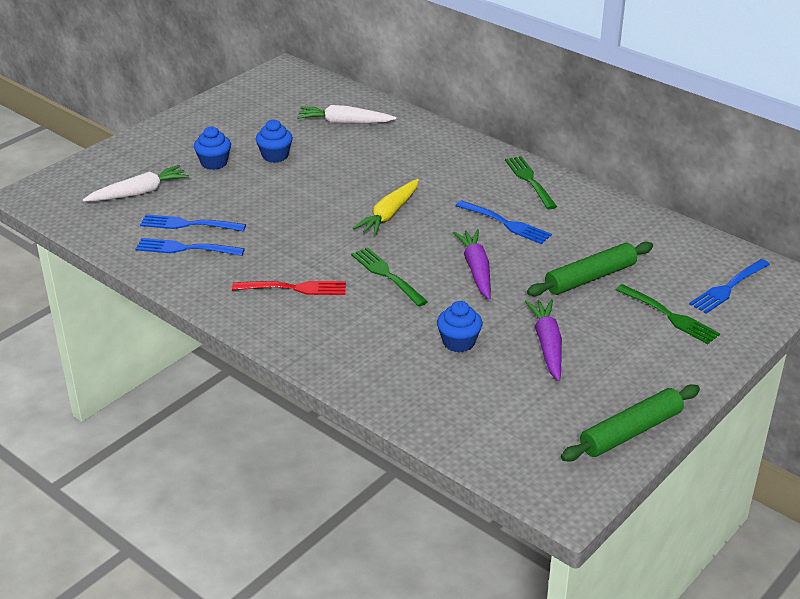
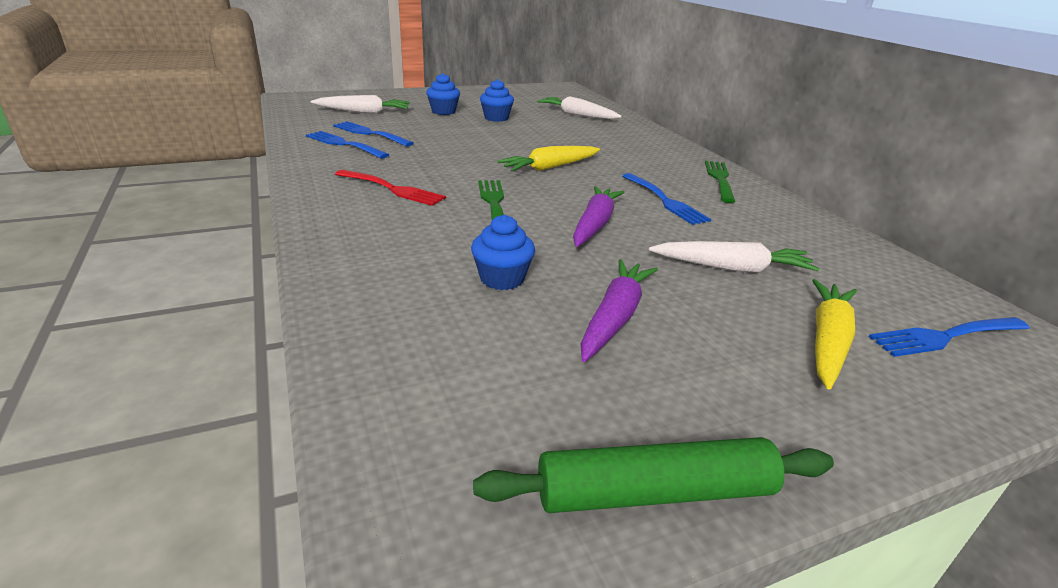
camera: 25 degrees right, 5 degrees down
(590, 277) = (732, 268): green rolling pin -> white carrot
(669, 316) = (827, 341): green fork -> yellow carrot

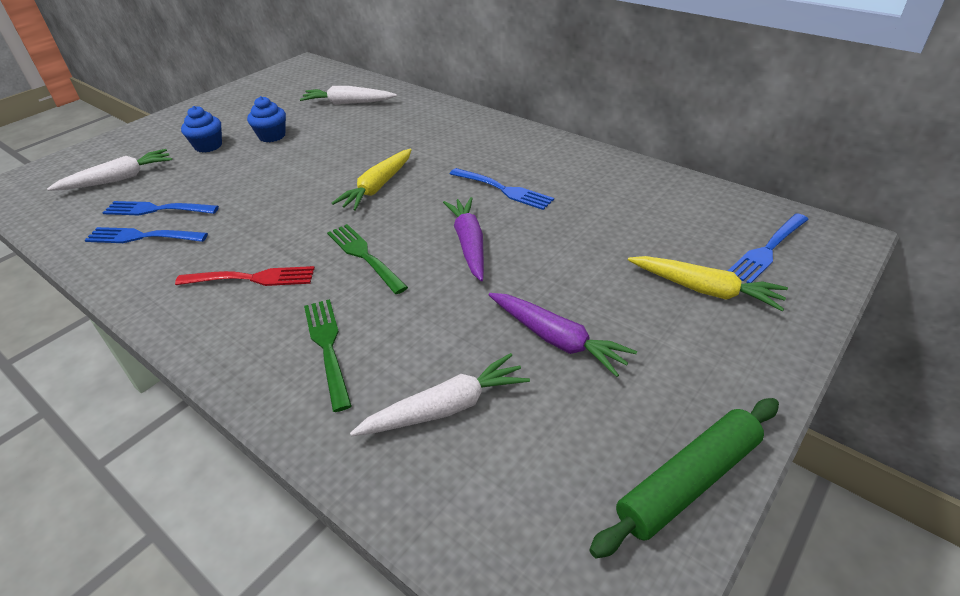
camera: 25 degrees left, 10 degrees up
(502, 279) = (442, 342): blue cupcake -> none
(615, 317) = (557, 339): purple carrot -> purple carrot turned 135 degrees clockwise
(720, 179) = (528, 145): green fork -> green fork (328, 348)
(732, 268) = (602, 246): white carrot -> white carrot (446, 408)
(827, 341) = (705, 290): yellow carrot -> yellow carrot turned 120 degrees clockwise

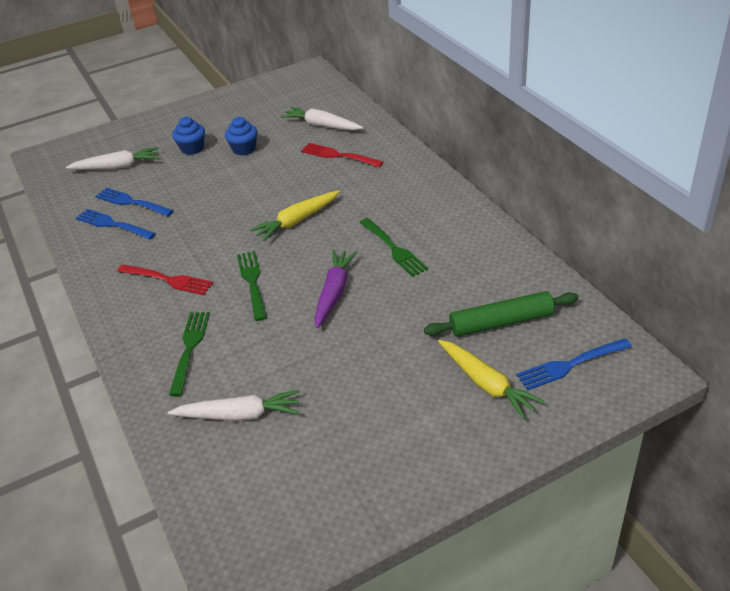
camera: 25 degrees right, 0 degrees up
(384, 123) = (339, 155): none -> red fork
(502, 189) = (393, 248): blue fork -> green fork
(557, 339) = (344, 390): purple carrot -> none
(688, 481) = (359, 514): green rolling pin -> green rolling pin (501, 322)

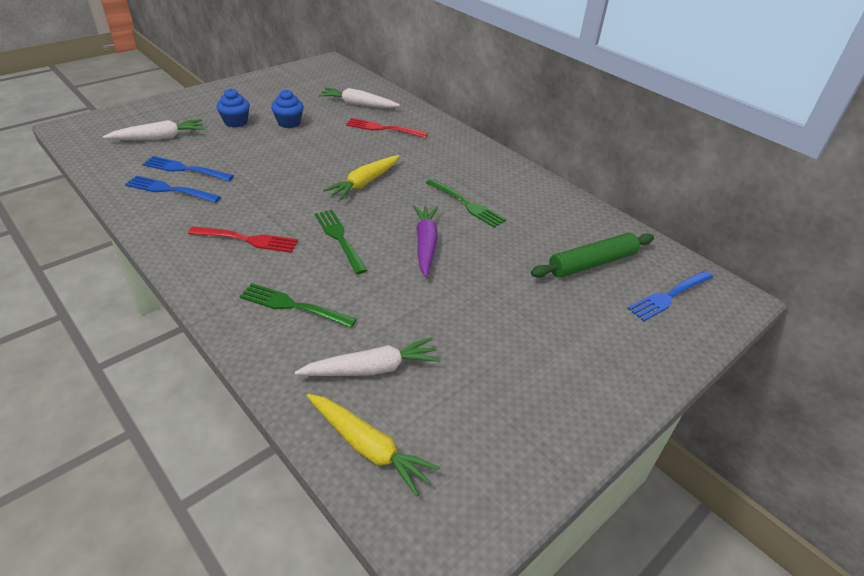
camera: 20 degrees left, 0 degrees up
(190, 349) = (294, 306): green fork -> green fork turned 60 degrees counterclockwise
(486, 384) = (605, 318): yellow carrot -> yellow carrot (368, 447)

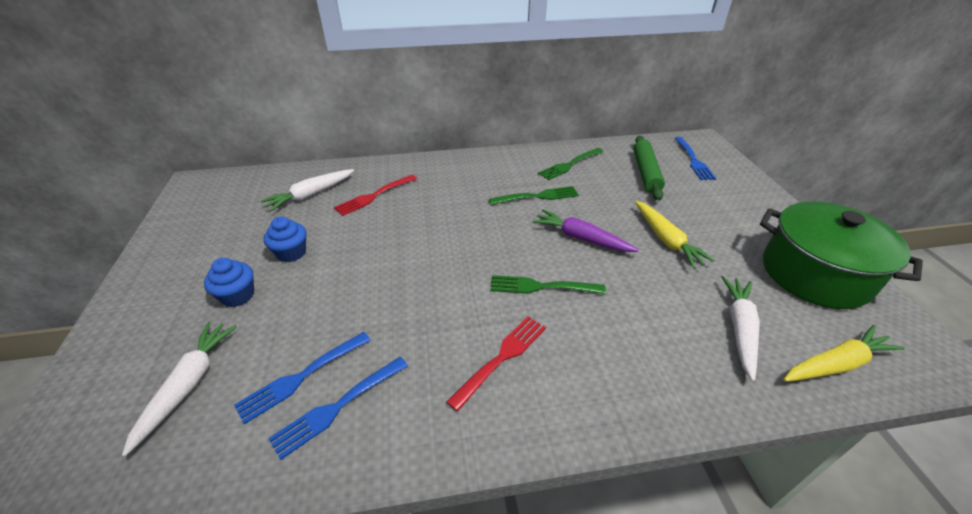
camera: 55 degrees left, 0 degrees up
(294, 306) = (635, 354): green fork -> green fork (570, 164)
(364, 183) = (459, 239): yellow carrot -> yellow carrot (666, 240)
(517, 426) = (814, 274): none -> green pot

